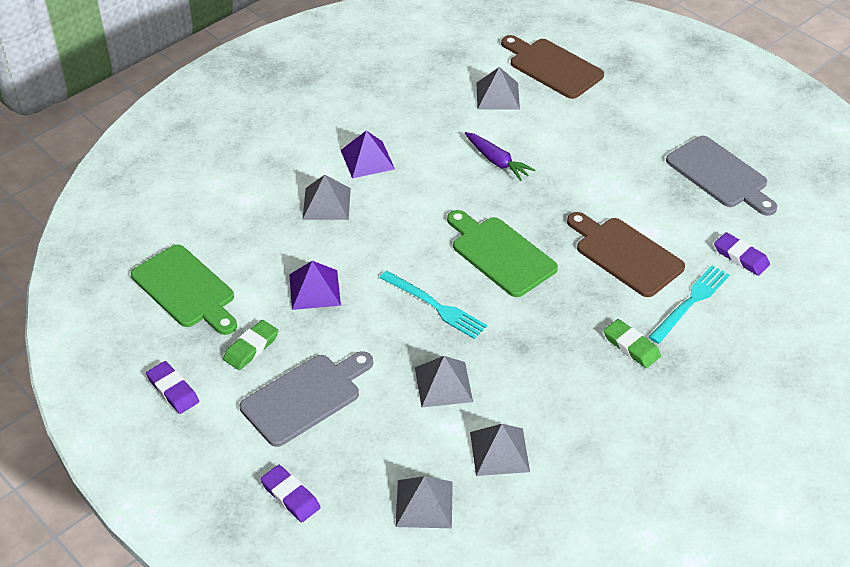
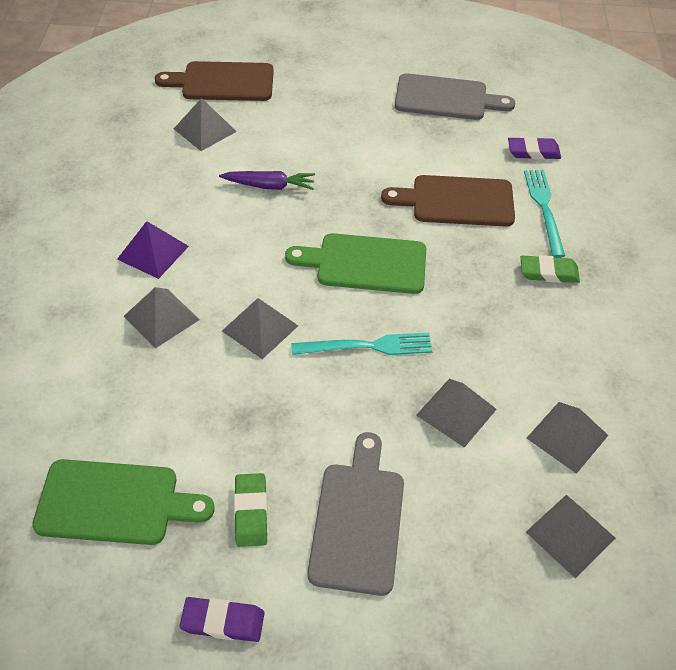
camera: 45 degrees left, 5 degrees up
(290, 496) = (459, 631): purple eraser -> none
(314, 289) = (245, 408): purple pyramid -> none
(379, 249) = (260, 328): none -> grey pyramid

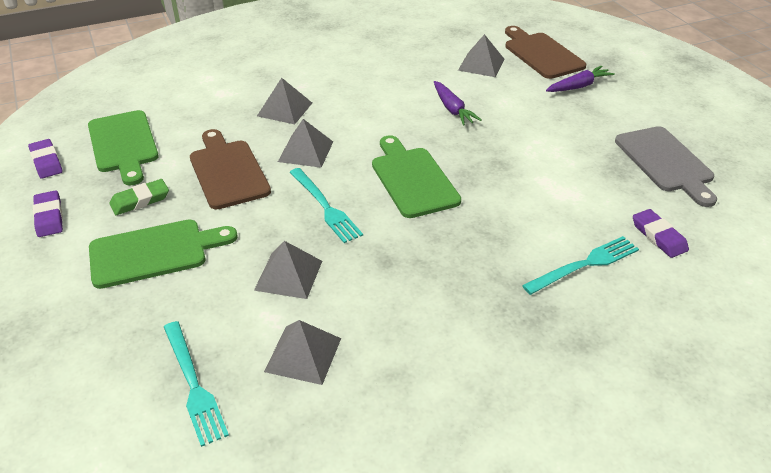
camera: 65 degrees right, 10 degrees down
(90, 605) = (46, 162): none -> purple eraser
(153, 252) = (340, 86): purple pyramid -> none
(298, 87) = (578, 86): none -> purple carrot
(358, 520) = (154, 252): grey cutting board -> green cutting board
(457, 201) = (535, 207): brown cutting board -> brown cutting board (228, 171)
(548, 272) = (500, 290): green eraser -> none
(570, 535) = (193, 384): grey pyramid -> turquoise fork

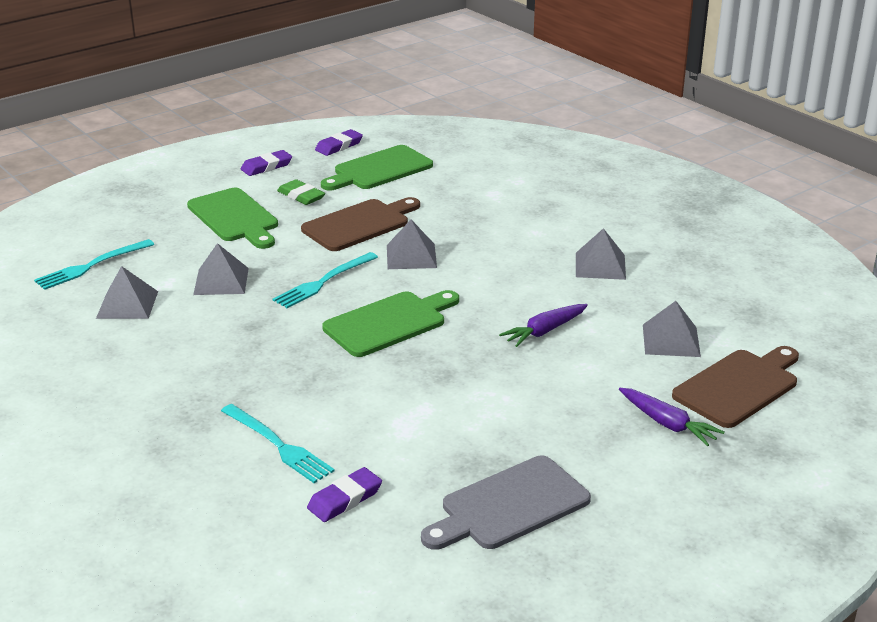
camera: 75 degrees right, 10 degrees down
(284, 109) = (482, 231): grey pyramid -> grey pyramid (600, 265)

